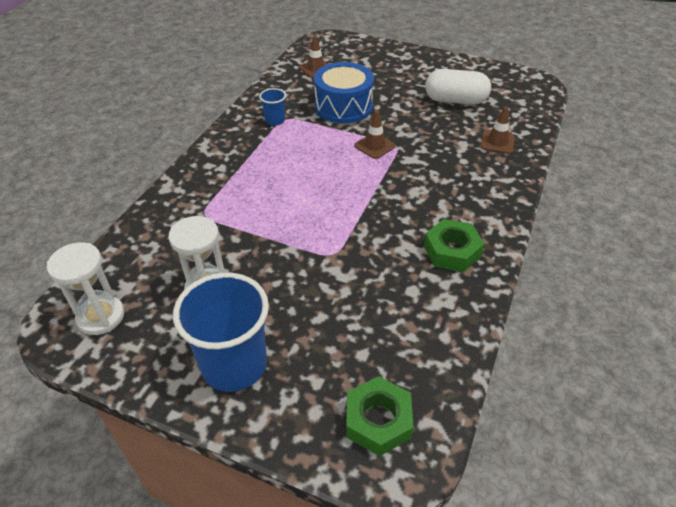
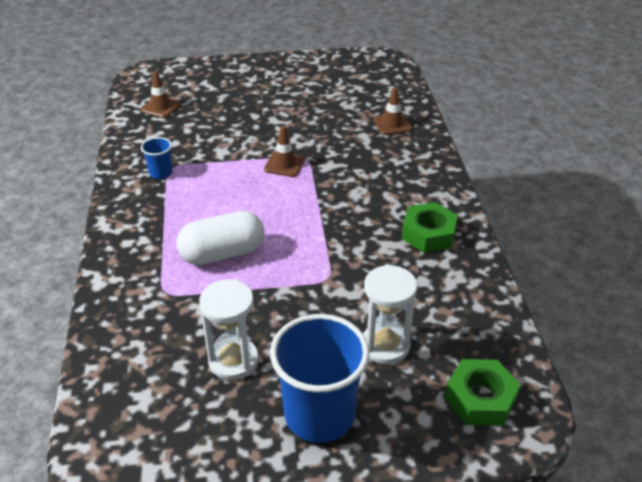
camera: 30 degrees left, 5 degrees down
(101, 316) = (142, 436): white hourglass -> white hourglass (385, 345)
(343, 107) = (222, 137): blue drum -> none
(455, 100) = (325, 97): white capsule -> white capsule (222, 253)

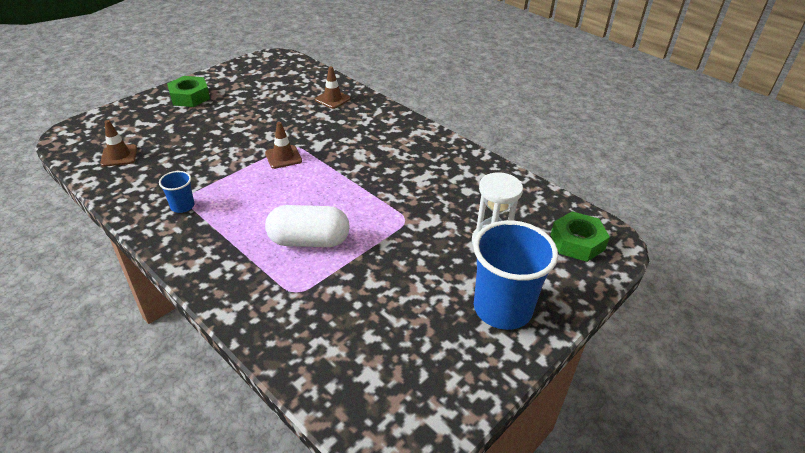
camera: 40 degrees left, 0 degrees up
(222, 253) = (309, 241): white capsule -> white capsule turned 60 degrees clockwise
(233, 360) = (406, 309): white hourglass -> none
(428, 234) = (437, 160): green nut -> green nut (190, 97)

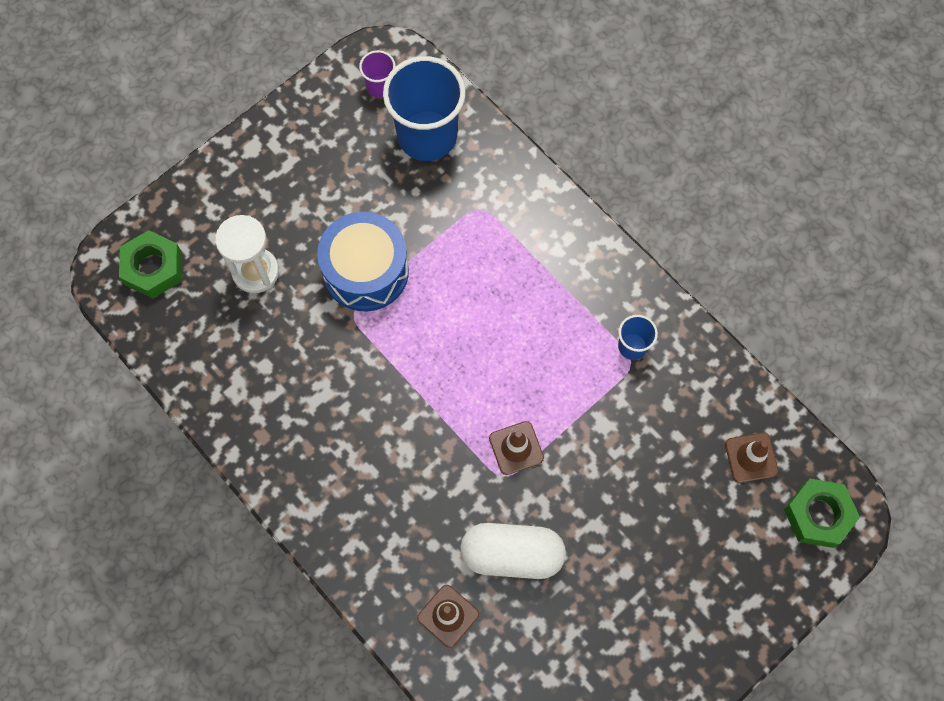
camera: 175 degrees left, 30 degrees up
(190, 97) = (694, 628): green nut -> green nut (818, 515)
(309, 241) = (469, 281): white capsule -> white capsule (512, 554)
(398, 245) = (366, 271): none -> blue drum
(401, 405) = (380, 87): none -> purple cup
(502, 308) = (267, 180): blue cup -> blue cup (427, 136)

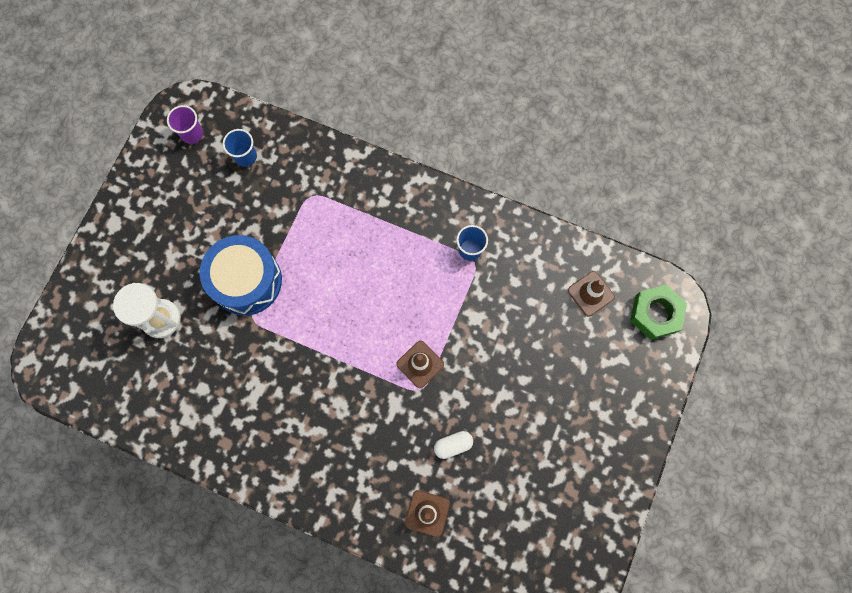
camera: 25 degrees left, 5 degrees up
(153, 268) = (79, 352): green nut -> none
(427, 136) = (245, 156): blue cup -> blue cup, size x0.46
(512, 554) = (453, 445): white capsule -> white capsule, size x0.49

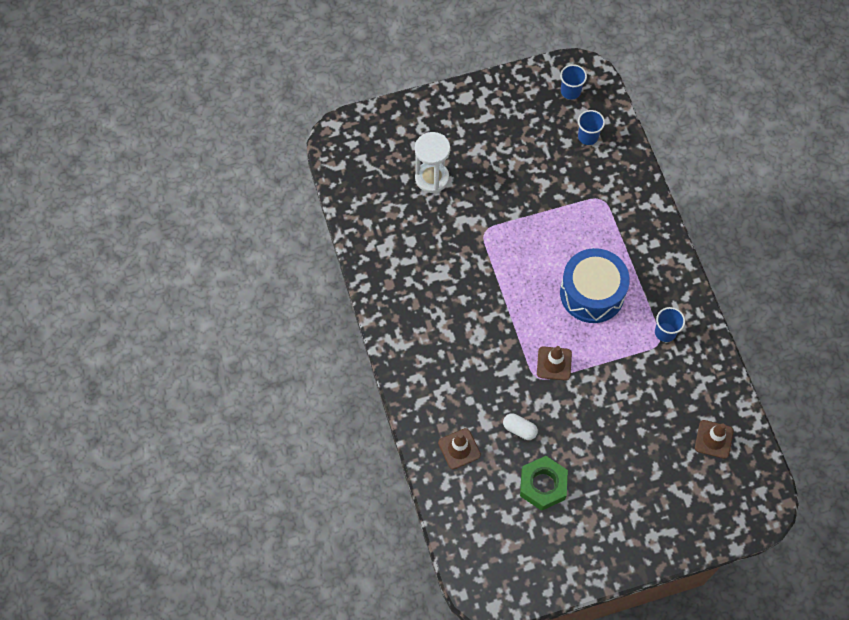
camera: 50 degrees right, 10 degrees down
(192, 133) = (570, 91): purple cup -> blue cup
(246, 281) = (505, 208): blue drum -> blue drum (592, 293)
(655, 314) = (743, 497): green nut -> green nut (543, 485)

